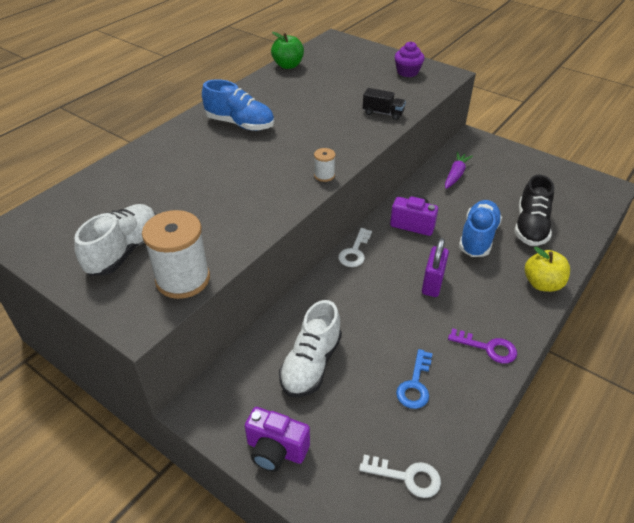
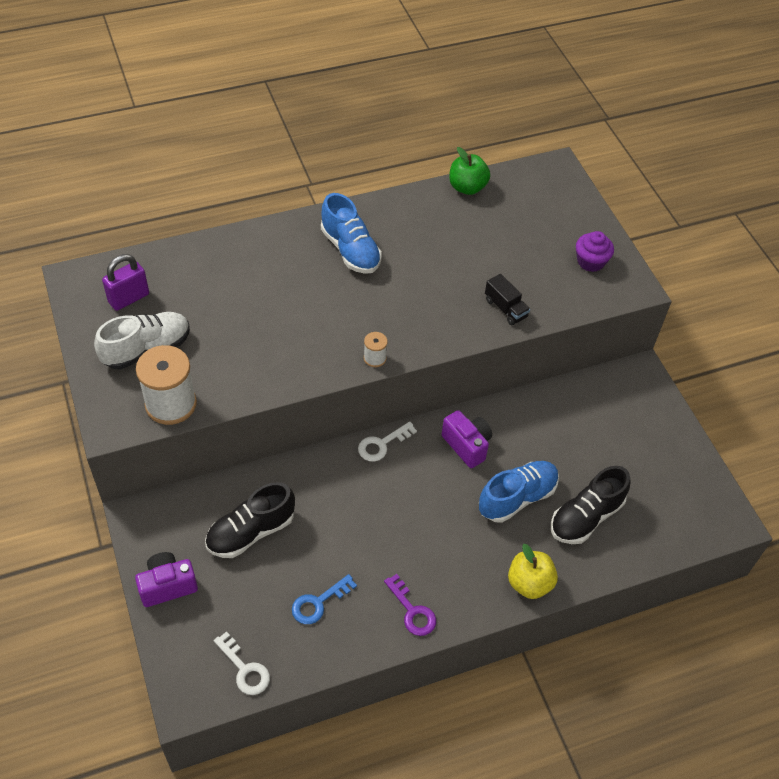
camera: 30 degrees right, 10 degrees up
(276, 450) = (167, 586): purple camera -> purple camera turned 105 degrees clockwise
(311, 364) = (251, 532): white shoe -> black shoe
(432, 284) = (423, 520): purple padlock -> purple padlock (129, 298)
(455, 175) = (570, 411): purple carrot -> none

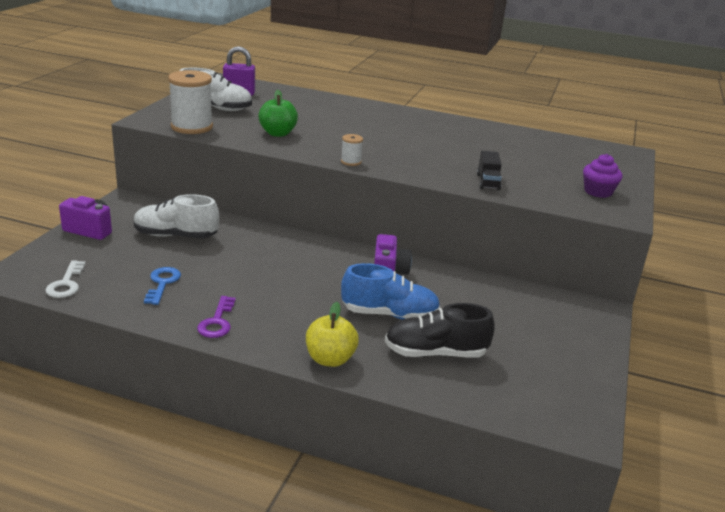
camera: 40 degrees right, 25 degrees down
(251, 532) = (176, 236): black shoe -> white shoe
(318, 602) = (162, 283): blue key -> blue key turned 90 degrees clockwise
(350, 250) = (408, 126): blue shoe -> none
(382, 444) = (325, 244): white key -> none
(467, 187) = (538, 135): green apple -> green apple (278, 133)

